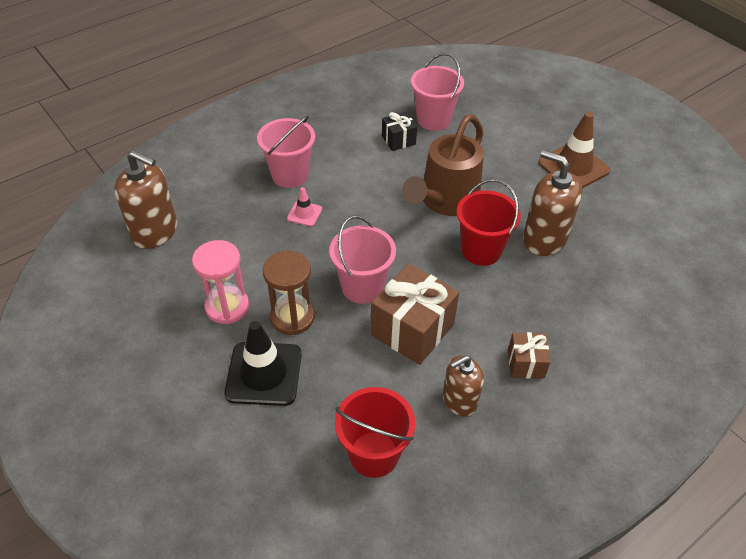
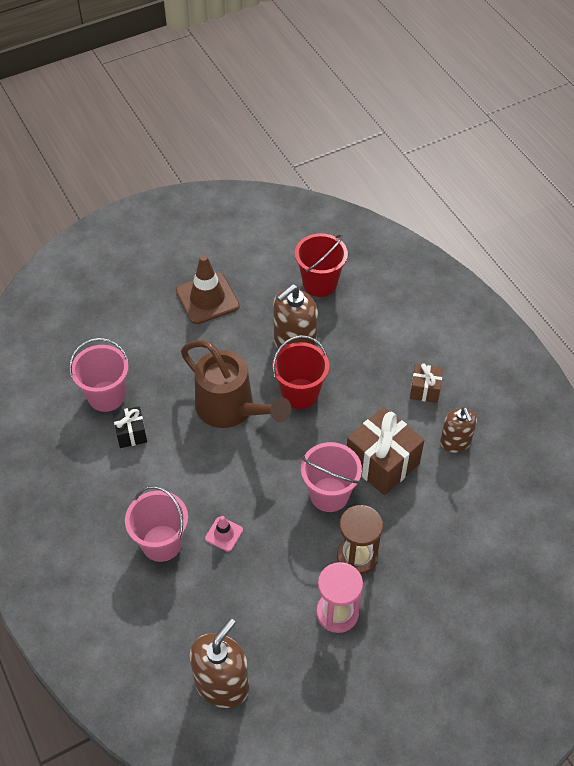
camera: 80 degrees left, 5 degrees up
(264, 374) = (417, 584): black traffic cone -> none
(374, 454) = (499, 509): red bucket -> red bucket (320, 283)

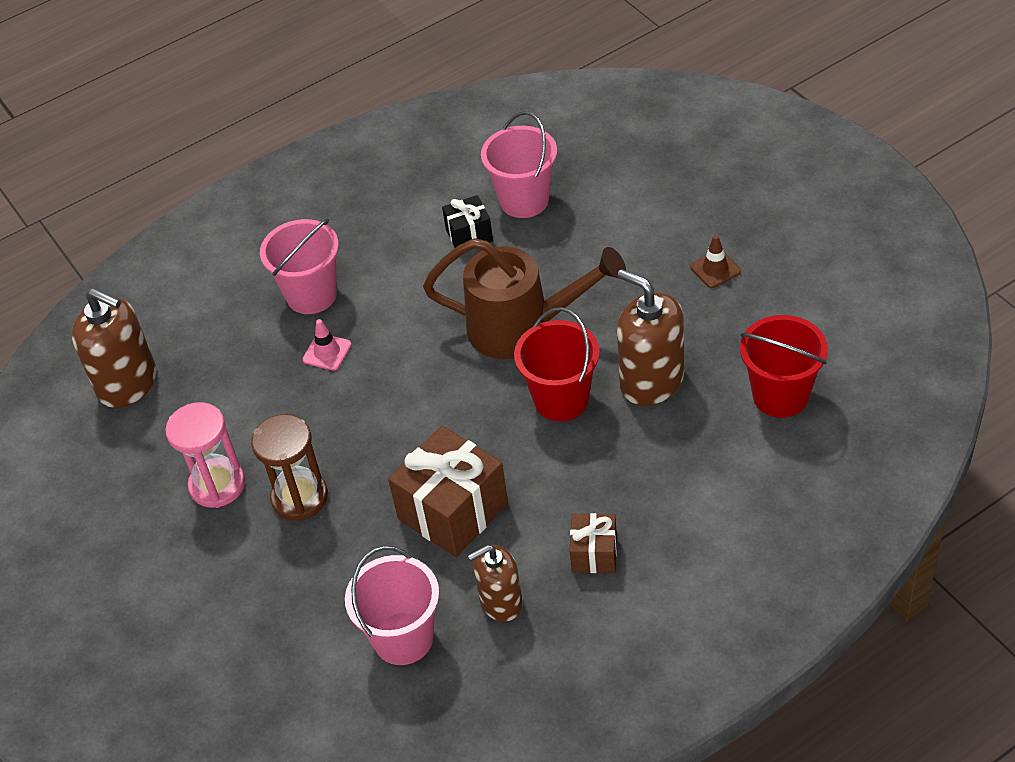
camera: 90 degrees right, 5 degrees down
(207, 298) = (715, 269): brown traffic cone -> brown traffic cone, size x0.50
(231, 409) = (522, 328): brown watering can -> brown watering can turned 120 degrees counterclockwise
(329, 494) = (394, 455): pink bucket -> pink bucket (403, 638)

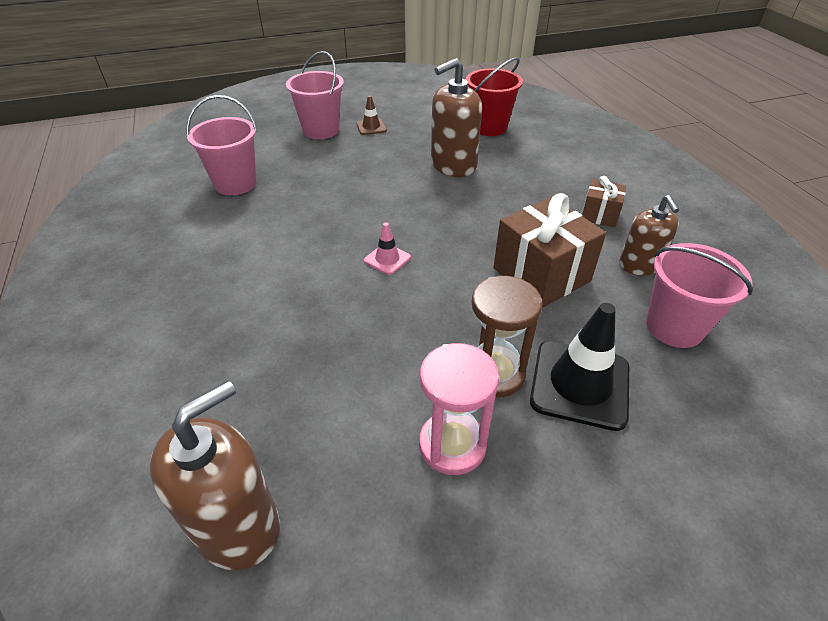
camera: 80 degrees left, 5 degrees down
(302, 563) = (580, 384): none -> black traffic cone
(311, 295) = (231, 322): pink bucket -> pink bucket (321, 130)
(327, 352) = (316, 322): pink traffic cone -> pink traffic cone (387, 259)
(469, 235) = (246, 215): black gift -> none
(522, 328) = (367, 207): brown watering can -> none
(561, 399) = (450, 203): red bucket -> none

